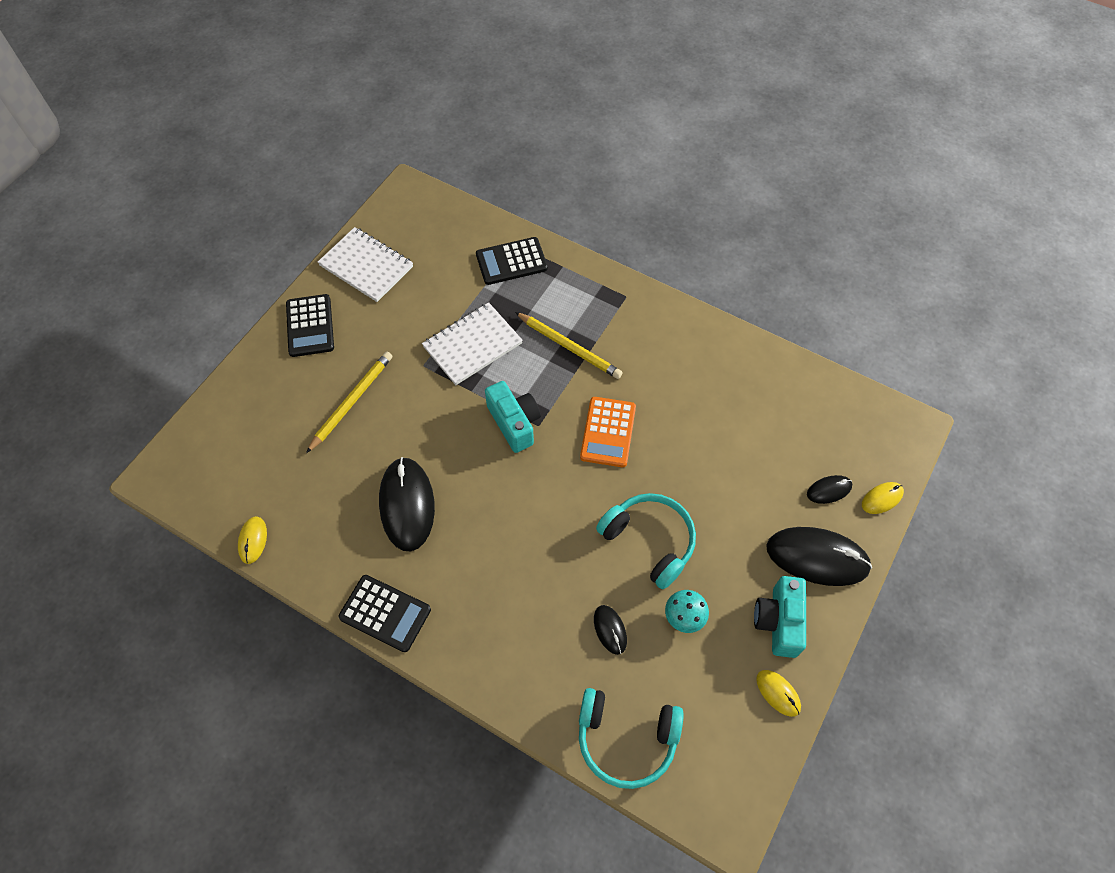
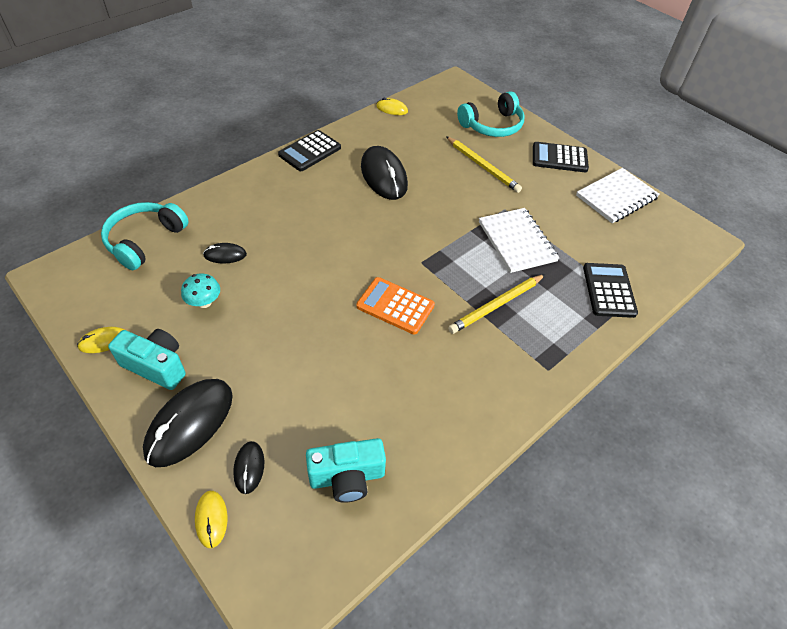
camera: 105 degrees right, 10 degrees down
(407, 505) = (384, 176): black mouse -> black mouse turned 60 degrees clockwise
(514, 423) = (429, 248): turquoise camera -> turquoise camera (347, 477)
(649, 541) = (280, 301): turquoise headphones -> turquoise headphones (492, 125)

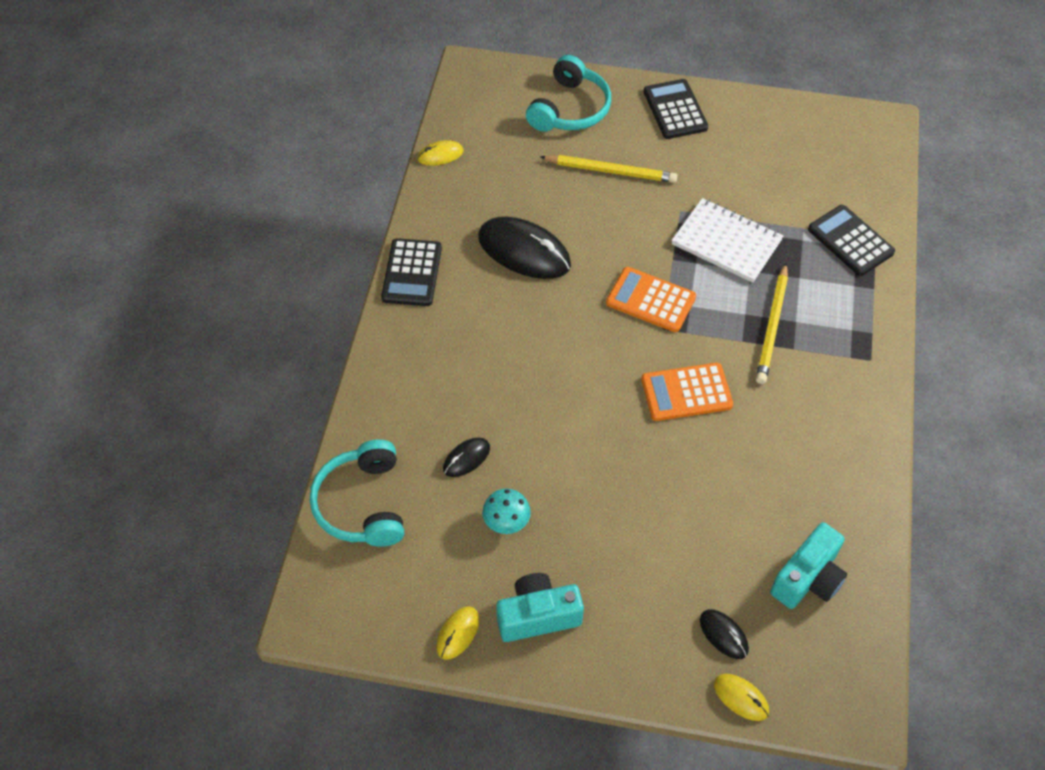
camera: 35 degrees left, 5 degrees up
(190, 423) = (631, 640): black mouse -> none
(431, 243) = (650, 300): none -> orange calculator
(559, 158) = (675, 110): black calculator -> black calculator turned 105 degrees clockwise
(616, 197) = (769, 125): white notebook -> none

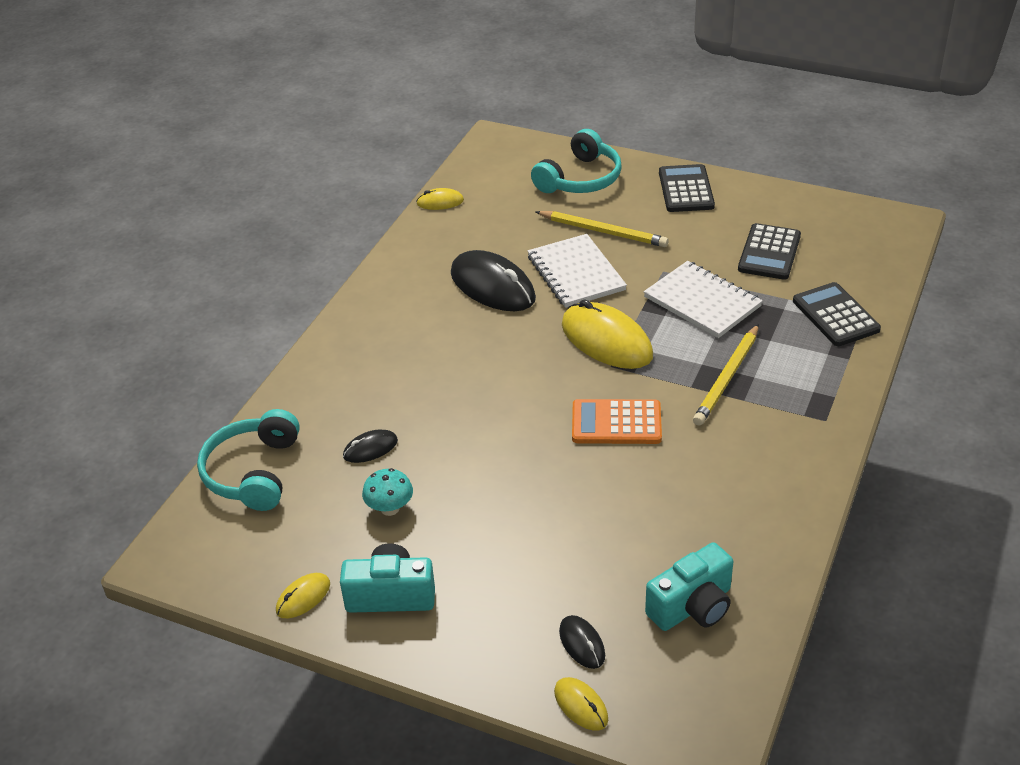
camera: 15 degrees right, 15 degrees down
(412, 273) = (376, 291): black calculator -> black calculator (769, 253)
(599, 225) = (575, 273): none -> white notebook
(650, 300) = (606, 340): orange calculator -> yellow mouse

